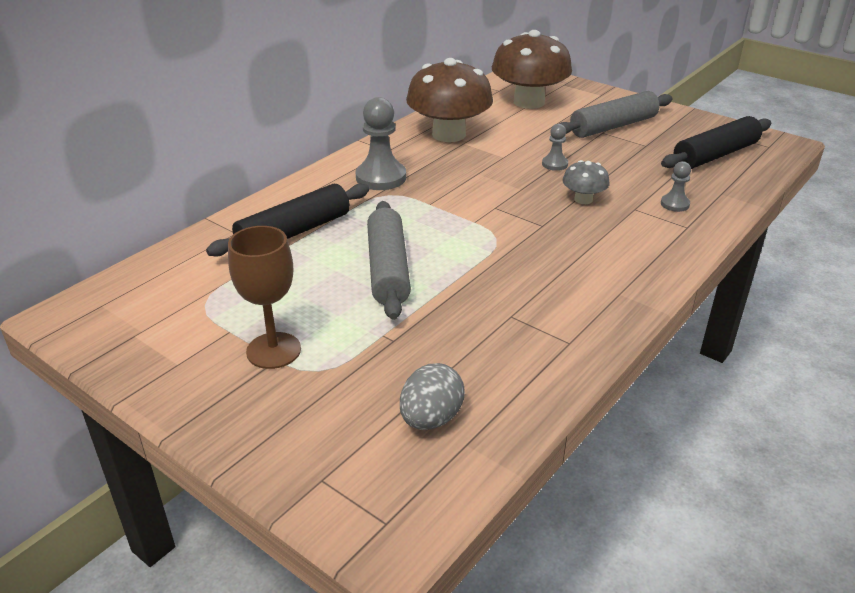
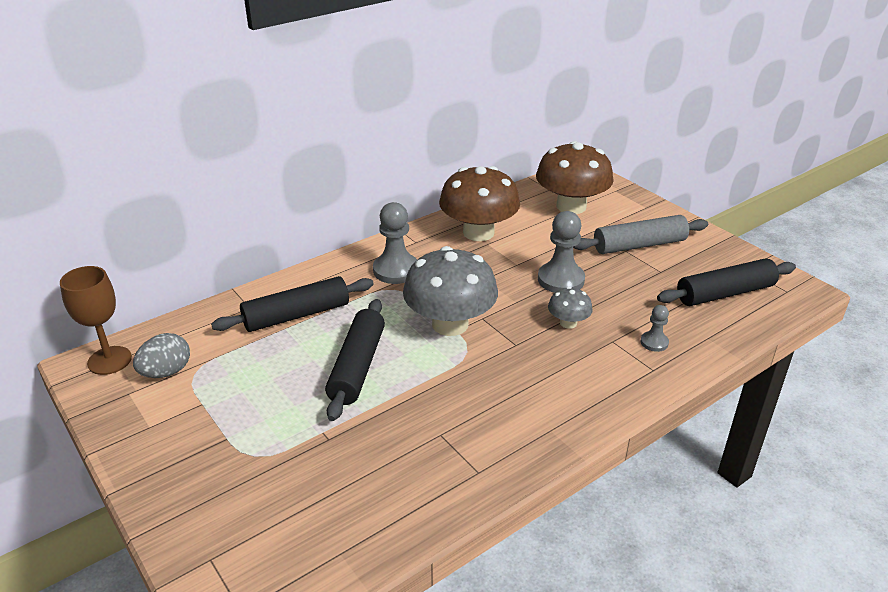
camera: 15 degrees right, 0 degrees up
(273, 350) = (228, 429): brown goblet -> brown goblet (109, 360)
(388, 269) = (357, 367): grey rolling pin -> black rolling pin
(431, 418) = (323, 522): grey egg -> grey egg (166, 372)
(465, 217) = (450, 324): none -> grey mushroom
(554, 164) = (561, 280): grey pawn -> grey pawn, size x1.89

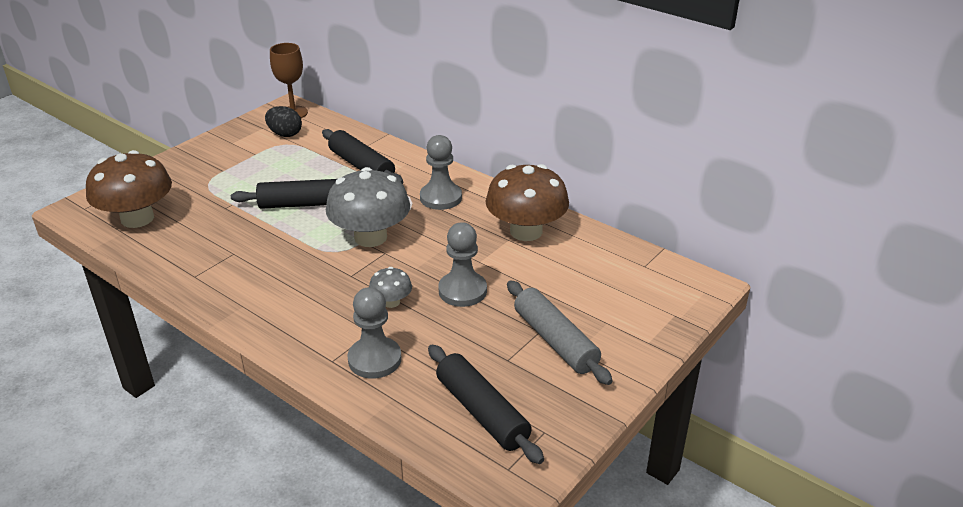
camera: 75 degrees right, 0 degrees up
(166, 372) = (285, 134): grey egg -> black egg
(571, 206) = (614, 284): brown mushroom -> brown mushroom (137, 218)
(654, 342) = (374, 359): grey pawn -> grey pawn, size x1.89

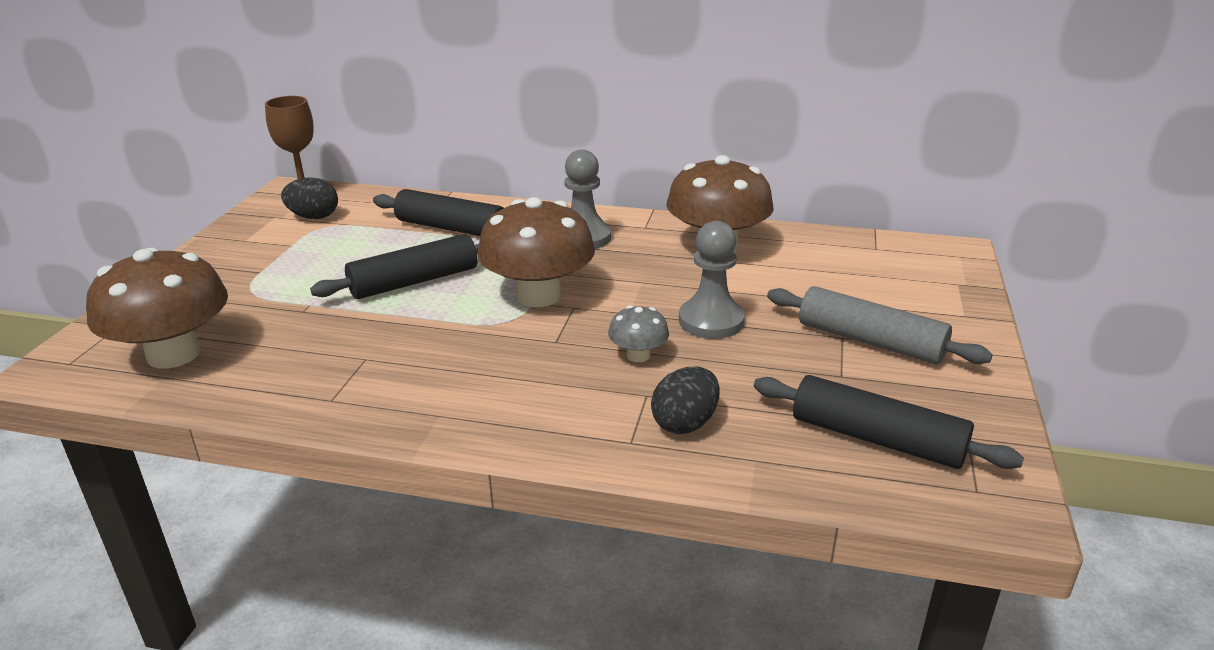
camera: 25 degrees left, 5 degrees down
(370, 237) = (538, 295): grey mushroom -> brown mushroom
(374, 359) = (685, 423): grey pawn -> black egg

